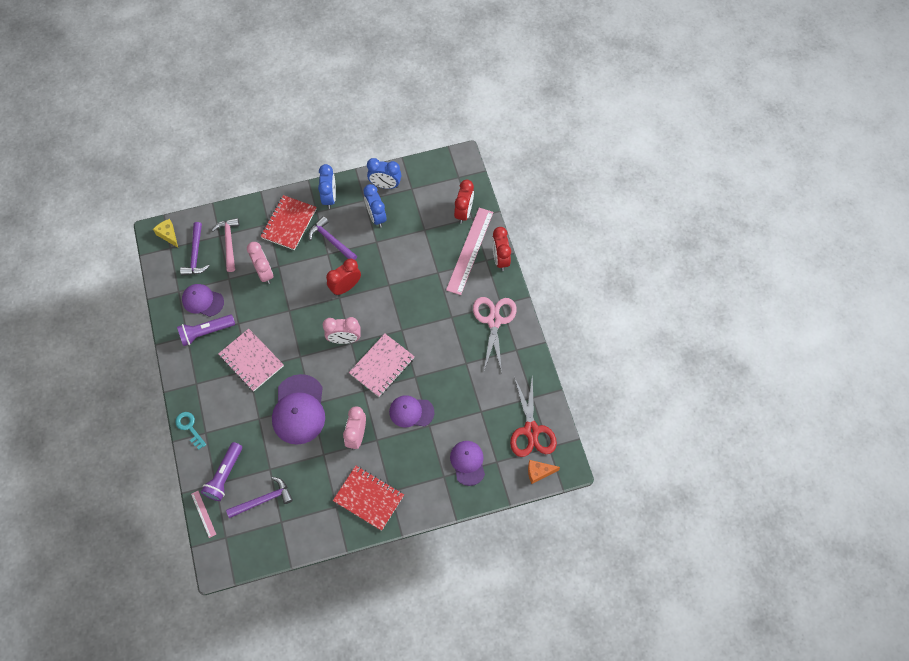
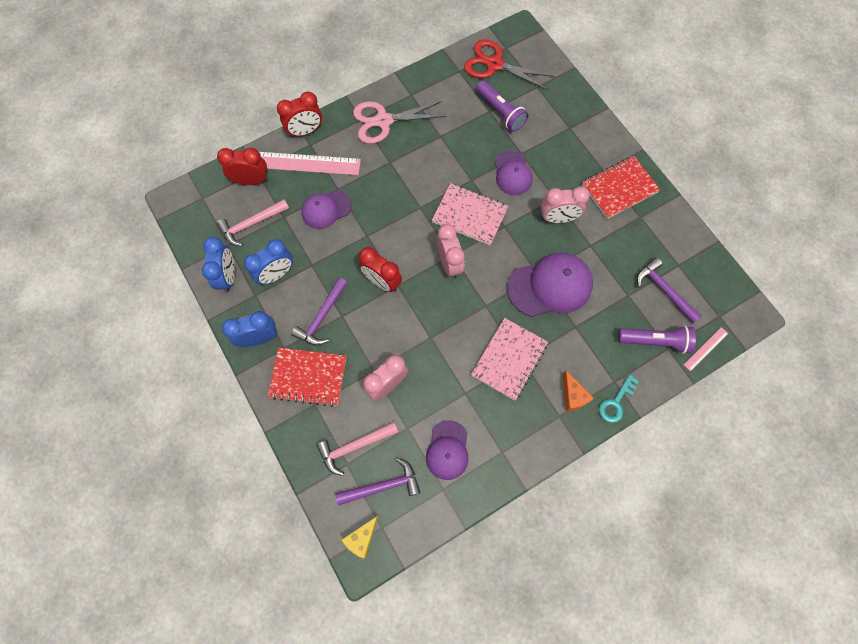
camera: 105 degrees left, 5 degrees up
(206, 332) = (489, 429): purple flashlight -> purple flashlight (500, 112)
(368, 498) = (619, 188): red notebook -> red notebook turned 45 degrees clockwise
(424, 206) = (251, 224): none -> pink hammer
(467, 463) = (547, 110): purple cap -> purple cap (326, 209)
(531, 430) = (494, 64): red scissors -> red scissors turned 135 degrees counterclockwise
(539, 472) = (534, 50): orange cheese -> orange cheese (573, 396)

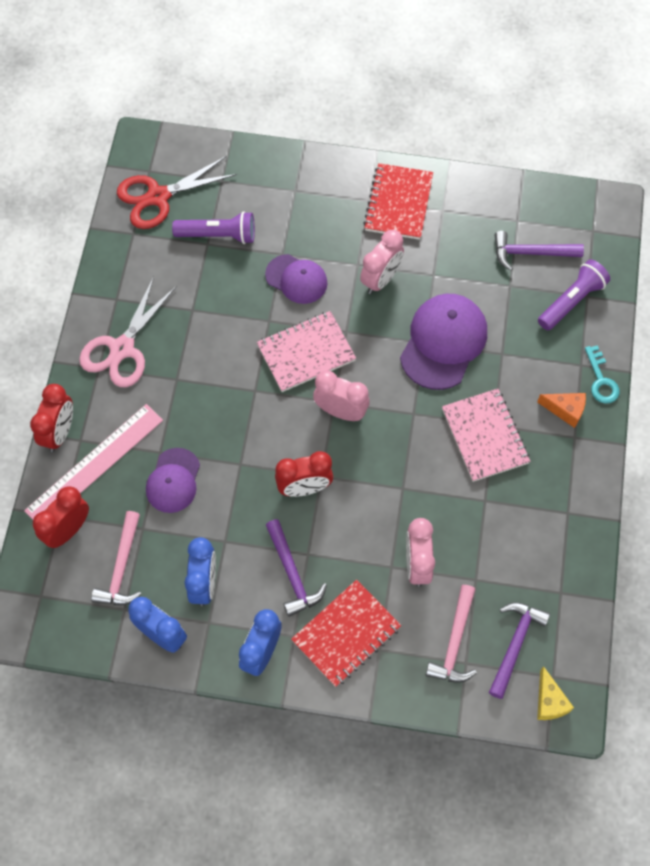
camera: 50 degrees left, 5 degrees down
(447, 450) = (527, 559): purple cap -> none
(705, 349) = (613, 267): pink ruler -> none

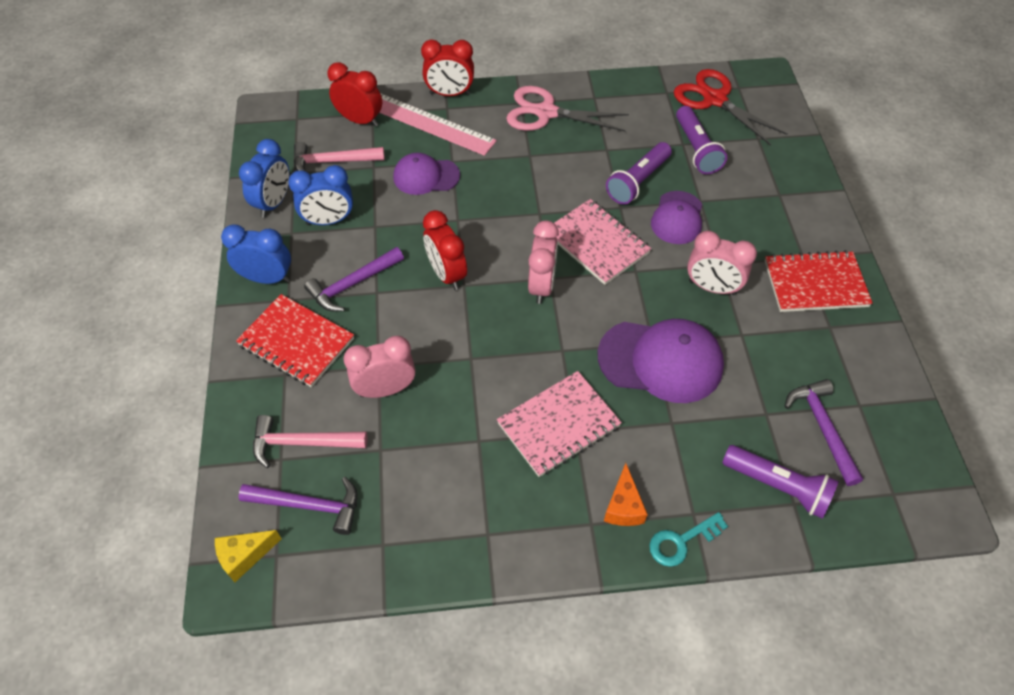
camera: 75 degrees right, 10 degrees down
(242, 296) = (638, 182): none -> purple flashlight

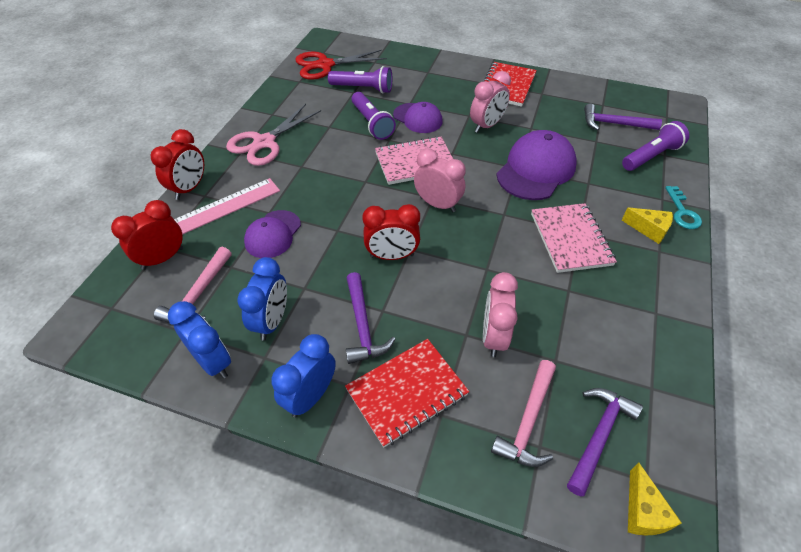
camera: 65 degrees left, 5 degrees down
(623, 506) = (649, 230): orange cheese -> yellow cheese

